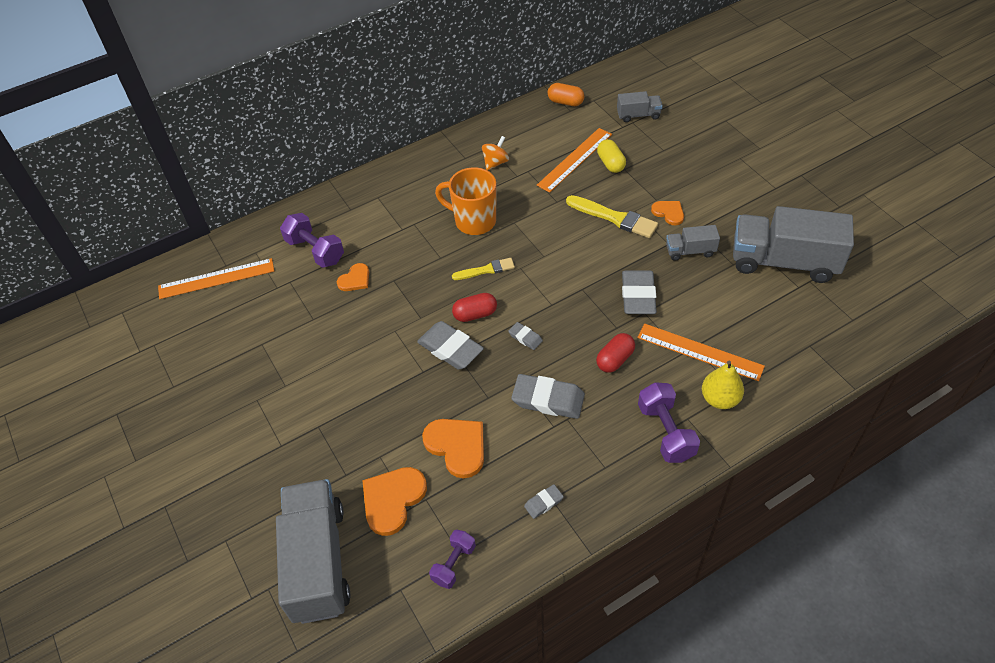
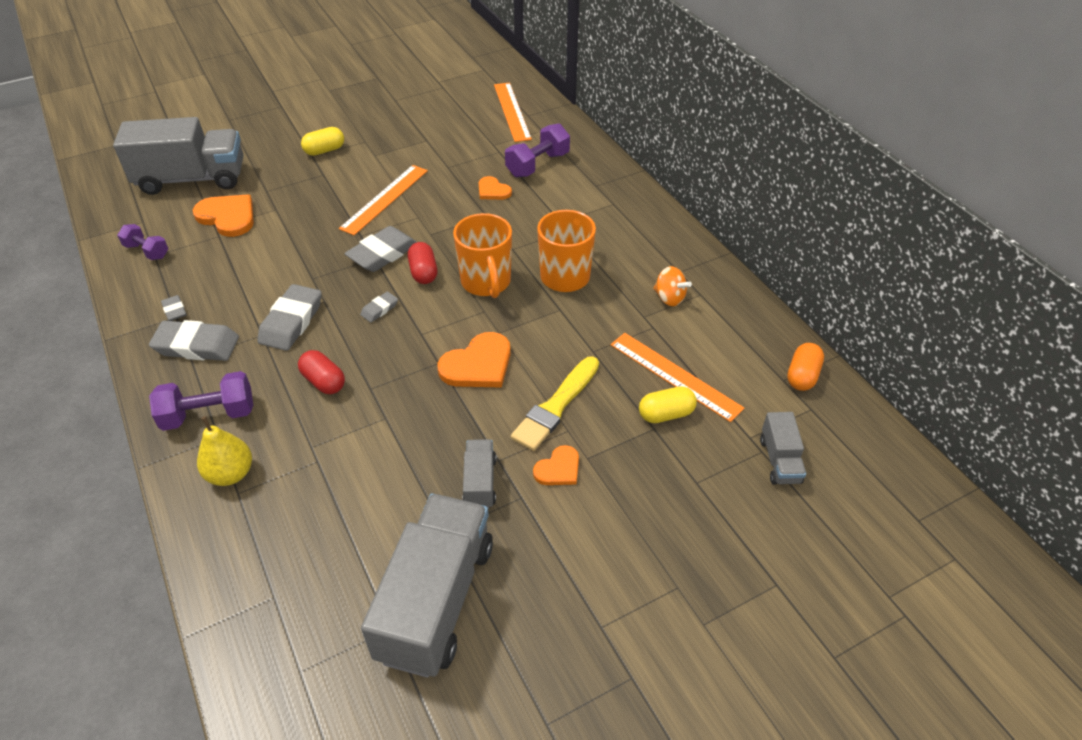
camera: 90 degrees right, 5 degrees down
(271, 435) = (324, 150): none -> yellow capsule
(457, 446) = (264, 256): orange heart -> orange heart (478, 364)
(486, 270) = (486, 283): yellow brush -> orange mug
(638, 296) = (414, 415): grey eraser -> grey eraser (197, 346)
(699, 352) = (307, 465): orange ruler -> orange ruler (385, 199)

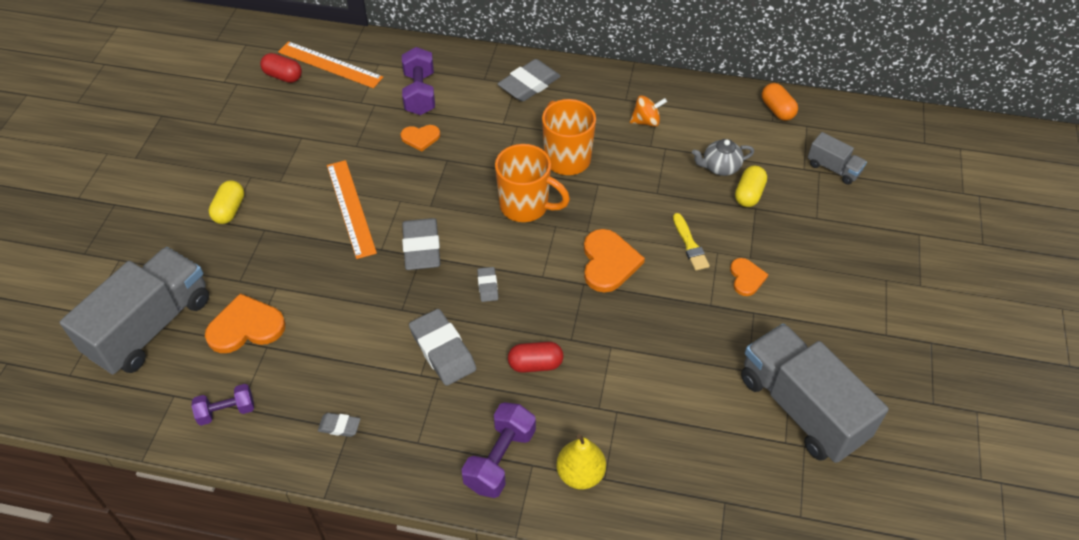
camera: 50 degrees left, 5 degrees up
(197, 346) = (405, 430): grey eraser -> grey eraser (529, 84)
(423, 272) = (473, 236): red capsule -> red capsule (283, 76)
(480, 483) = (722, 327): grey truck -> none
(556, 406) = (690, 245): yellow brush -> yellow brush, size x0.63
(675, 376) = (720, 167): orange ruler -> grey teapot

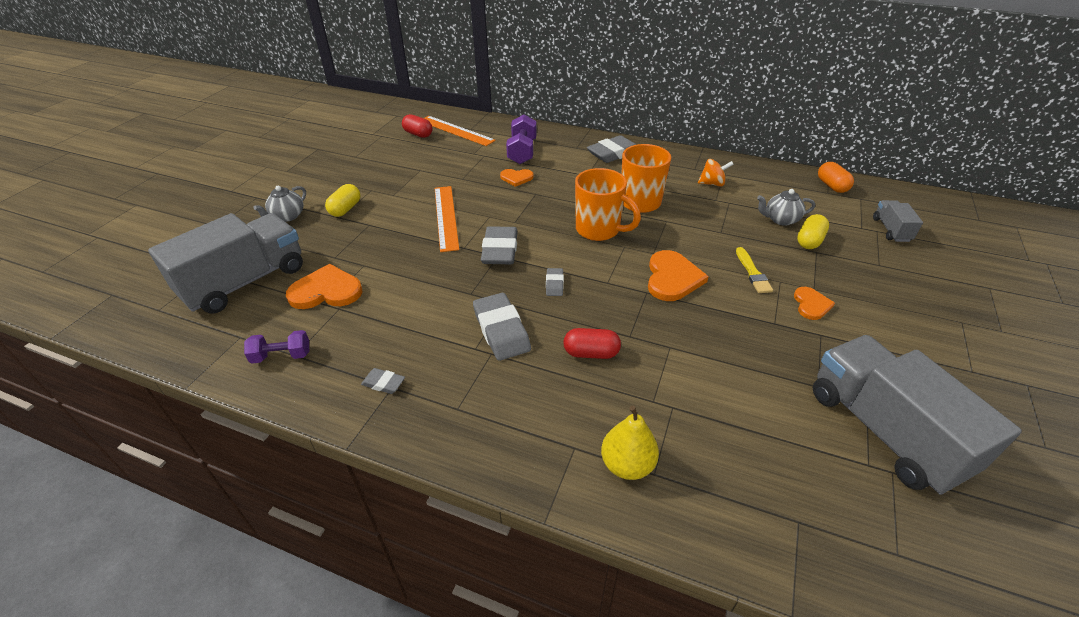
camera: 10 degrees right, 10 degrees down
(164, 229) = (287, 216): none -> grey teapot
(500, 459) = (540, 437): purple dumbbell -> none
(833, 168) = (891, 230): grey truck -> grey truck turned 135 degrees counterclockwise

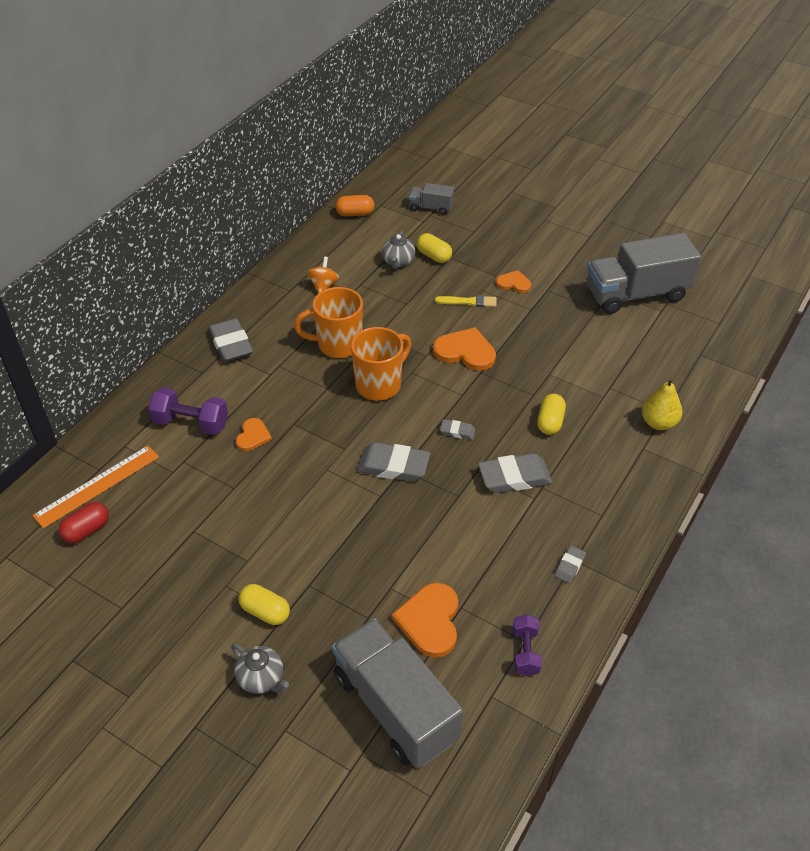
camera: 80 degrees left, 5 degrees up
(446, 217) = (316, 508): orange ruler -> none
(591, 353) = (550, 422): red capsule -> yellow capsule

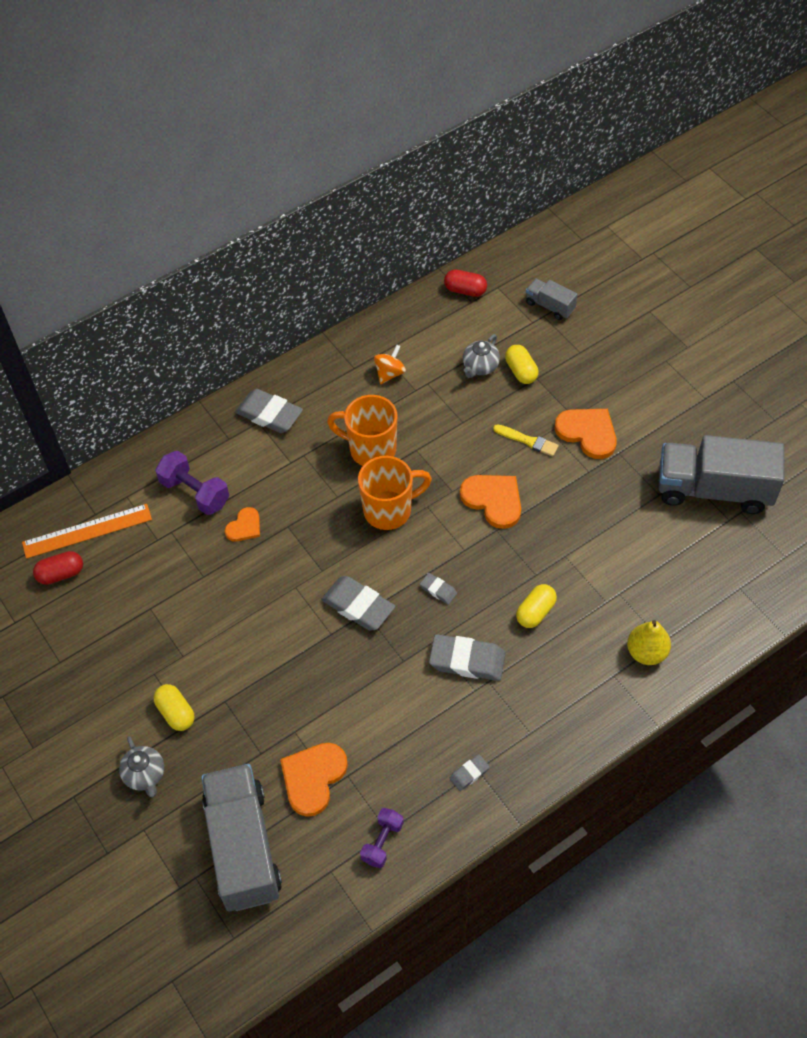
camera: 25 degrees right, 10 degrees up
(231, 344) = (269, 414): grey eraser -> grey eraser turned 60 degrees counterclockwise
(355, 213) = (465, 290): orange capsule -> red capsule
(514, 283) = (588, 433): orange heart -> orange heart, size x1.69

